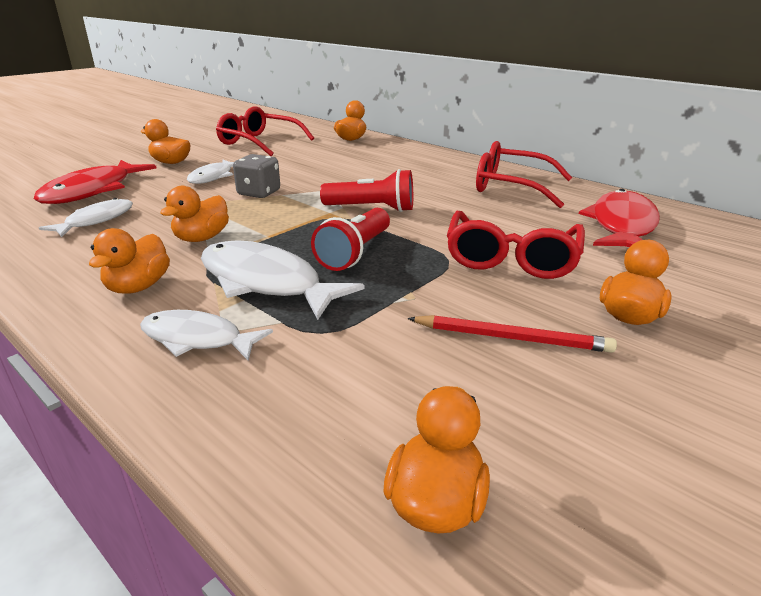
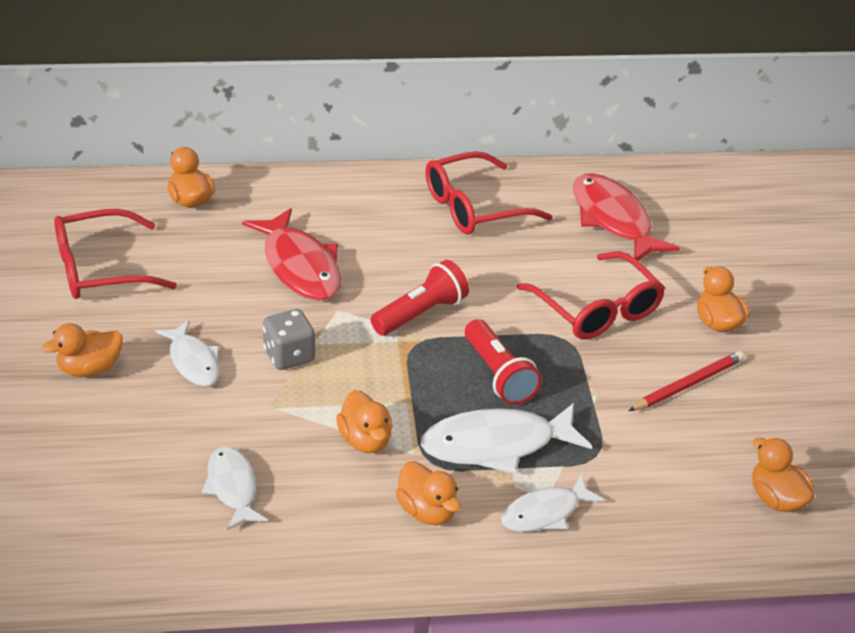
camera: 50 degrees left, 10 degrees up
(93, 191) = (125, 462): red fish -> red fish (300, 267)

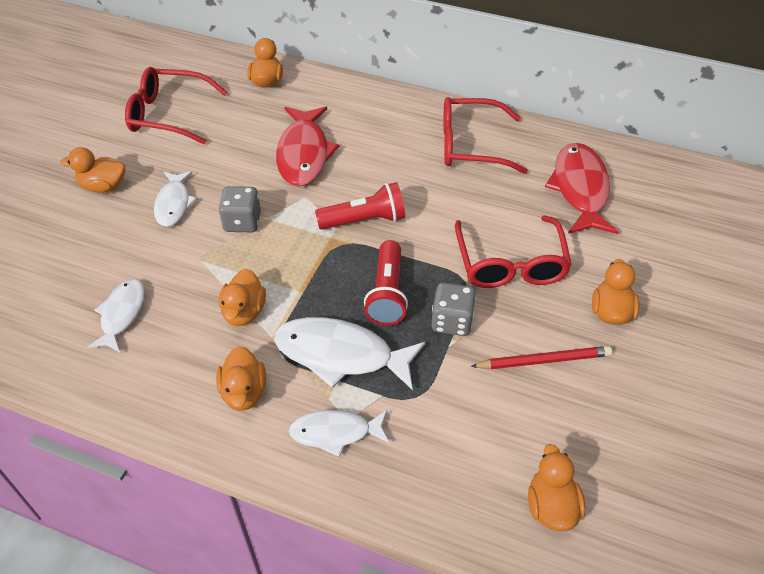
camera: 30 degrees right, 10 degrees up
(580, 379) = (452, 321): none -> grey dice

